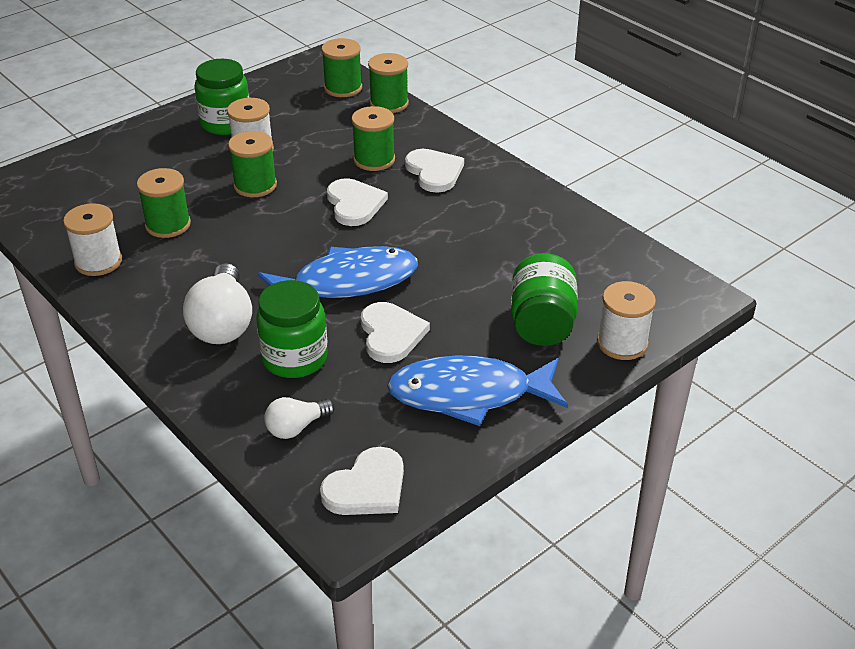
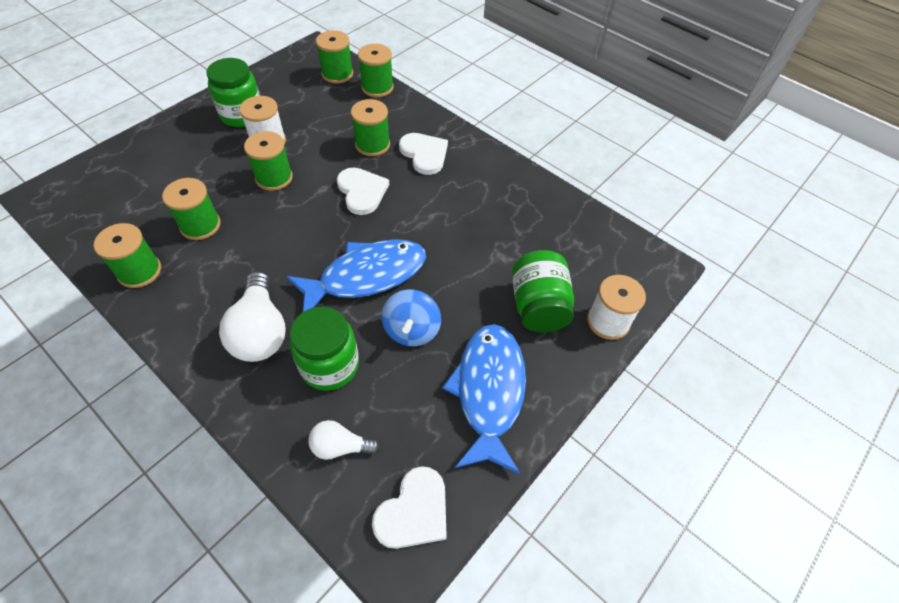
camera: 10 degrees left, 15 degrees up
(98, 262) = (139, 271): white spool -> green spool
(296, 427) = (340, 446): white light bulb -> white light bulb turned 45 degrees clockwise
(391, 334) = (412, 330): white heart -> blue spinning top
(469, 394) = (489, 391): blue fish -> blue fish turned 105 degrees clockwise

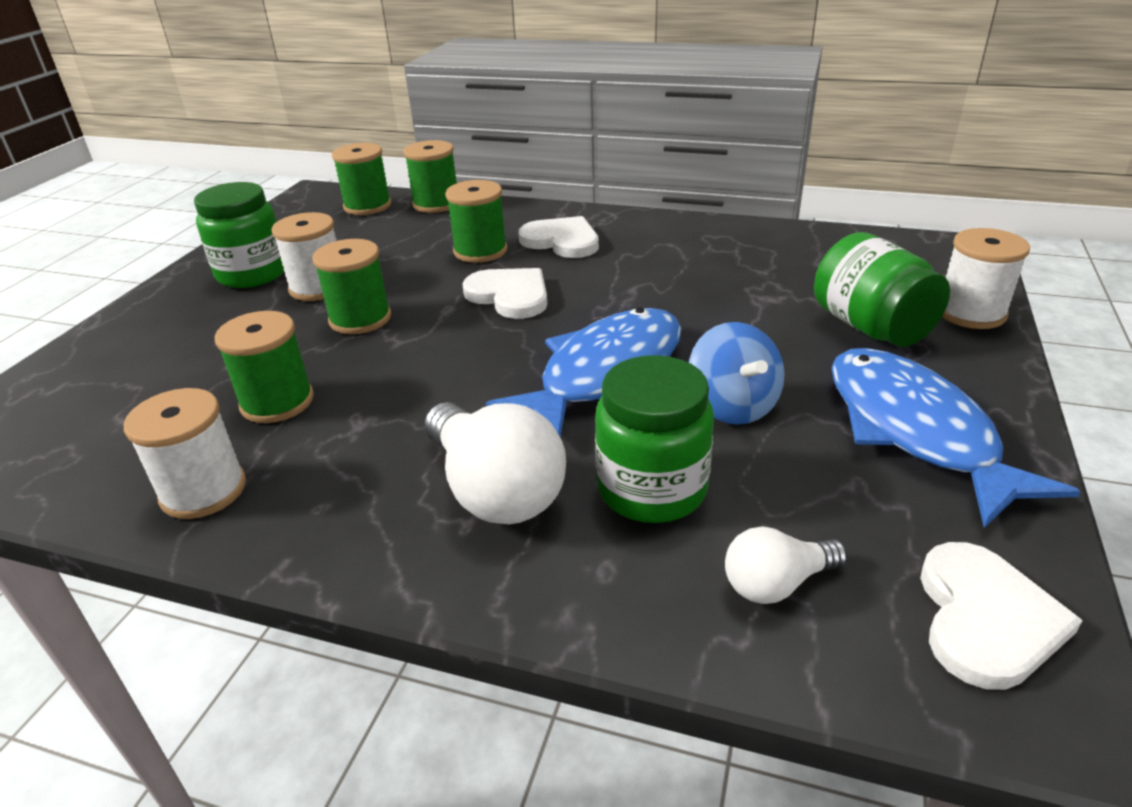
camera: 20 degrees left, 20 degrees down
(139, 271) = (203, 491): green spool -> white spool

